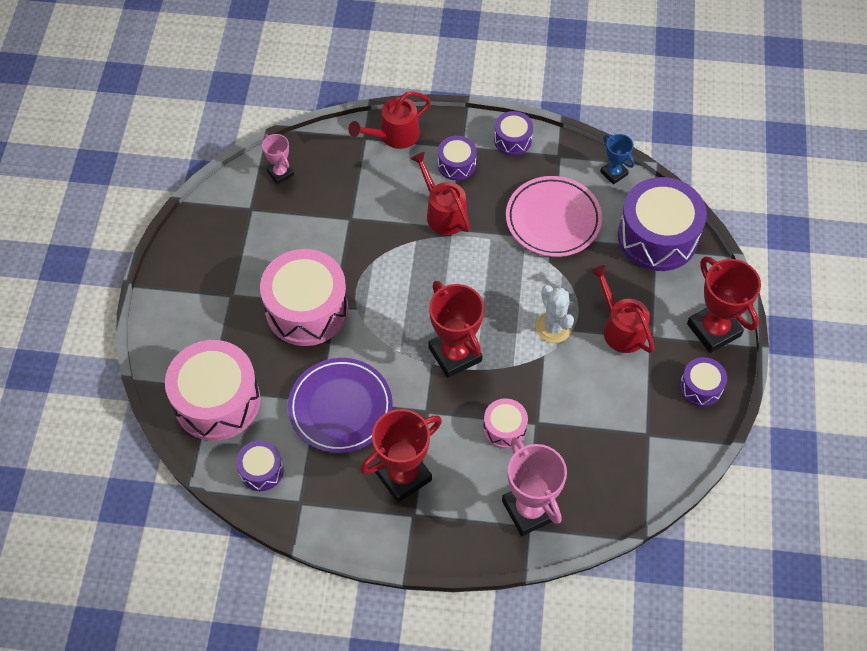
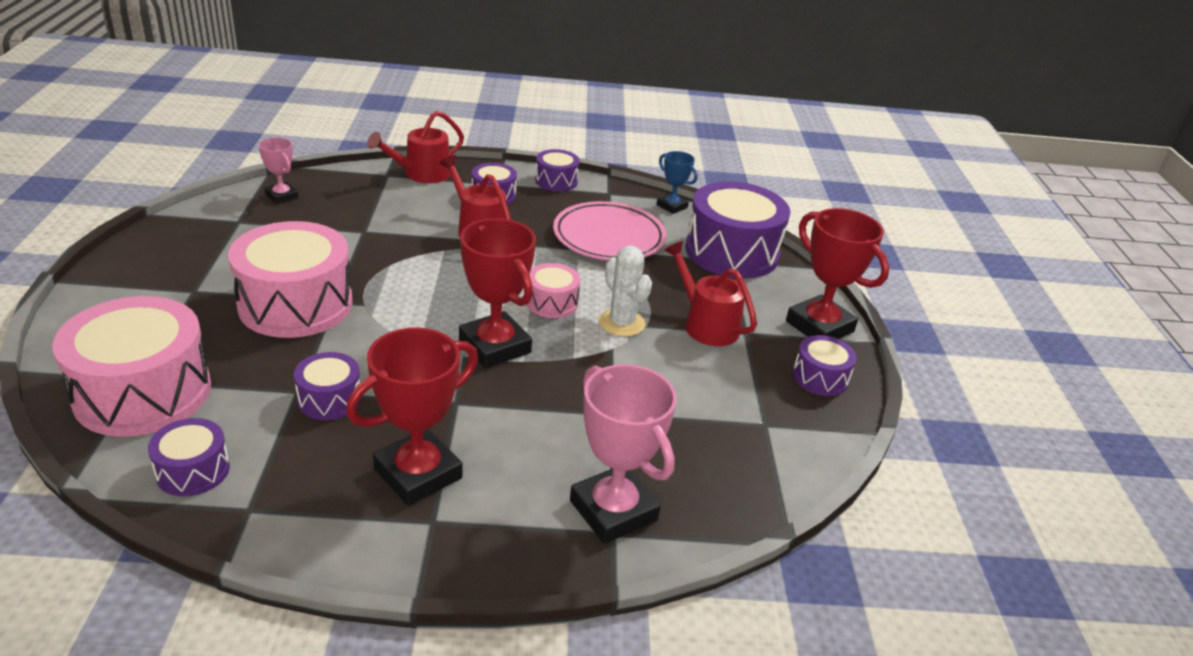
camera: 10 degrees left, 25 degrees down
(340, 408) = (329, 399): purple plate -> purple drum
(504, 428) = (567, 419): pink drum -> pink drum (552, 302)

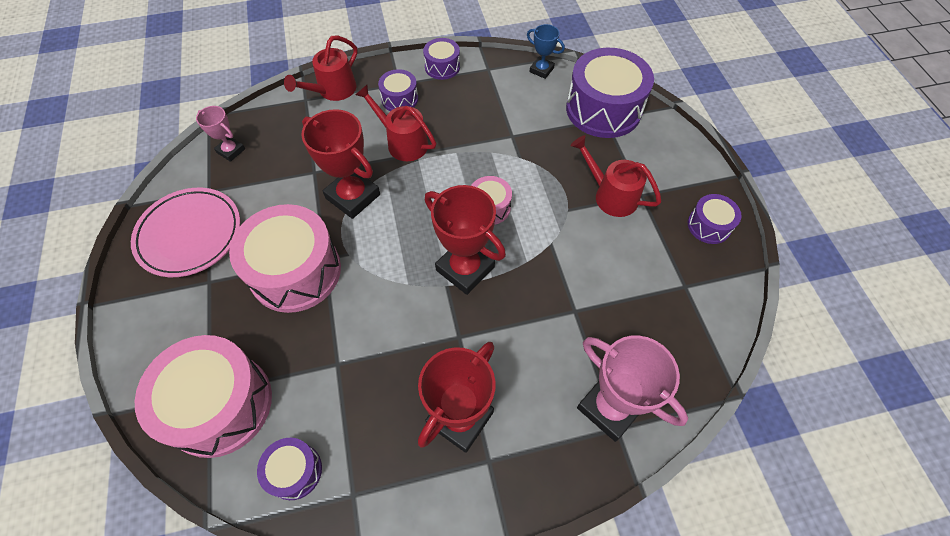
camera: 10 degrees left, 25 degrees up
(329, 399) = (364, 364): purple drum -> none
(609, 237) = (506, 120): pink plate -> pink plate (190, 234)
(621, 323) = (549, 213): white cactus -> none
(819, 326) = (692, 171): red trophy -> red trophy (353, 196)

